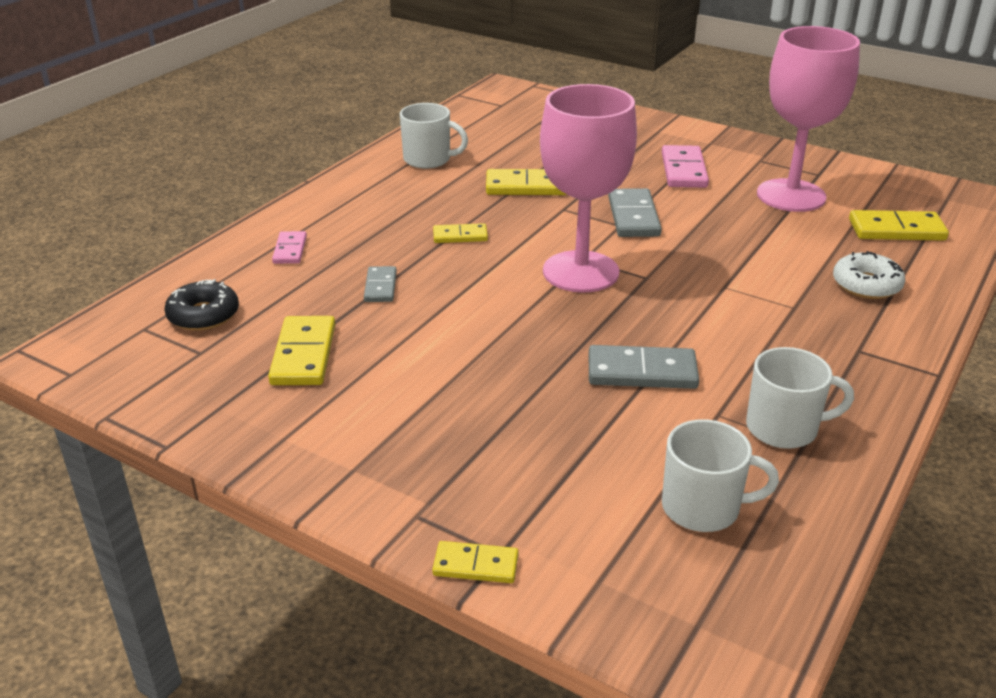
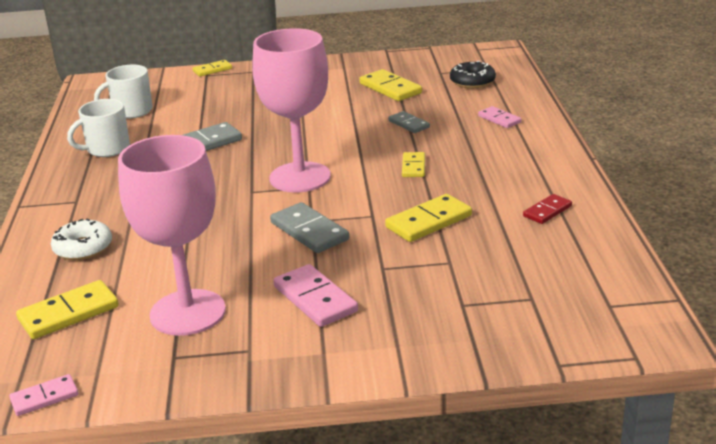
camera: 145 degrees right, 5 degrees down
(428, 159) = (547, 211): white mug -> red domino
(460, 236) = (413, 167): yellow domino -> yellow domino turned 45 degrees counterclockwise
(927, 183) = (44, 398): none -> pink domino

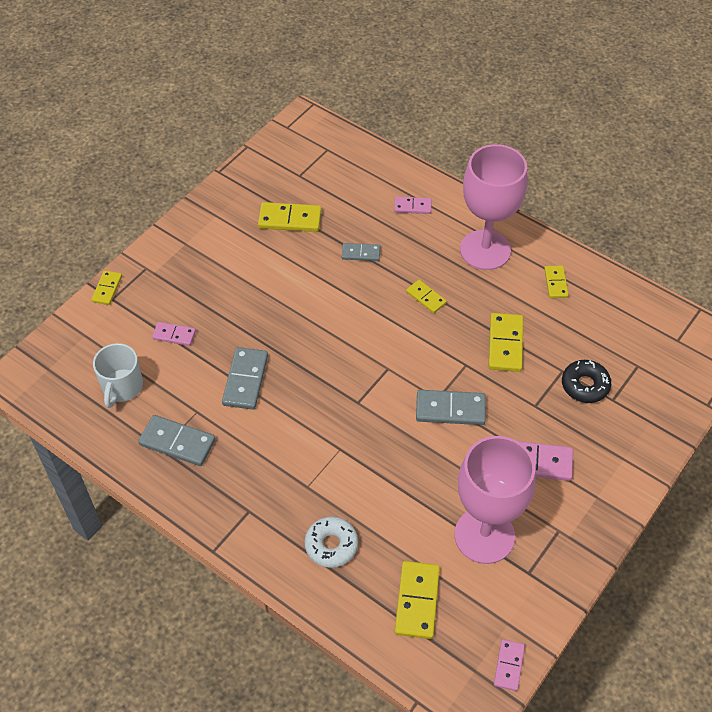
camera: 50 degrees left, 25 degrees up
(107, 149) = (177, 442): white mug -> grey domino
(206, 105) = (174, 335): none -> pink domino
(300, 177) = (369, 363): pink goblet -> pink goblet (485, 250)
(472, 82) = (338, 173): black donut -> black donut (585, 385)
(547, 211) = (555, 283): red domino -> yellow domino

